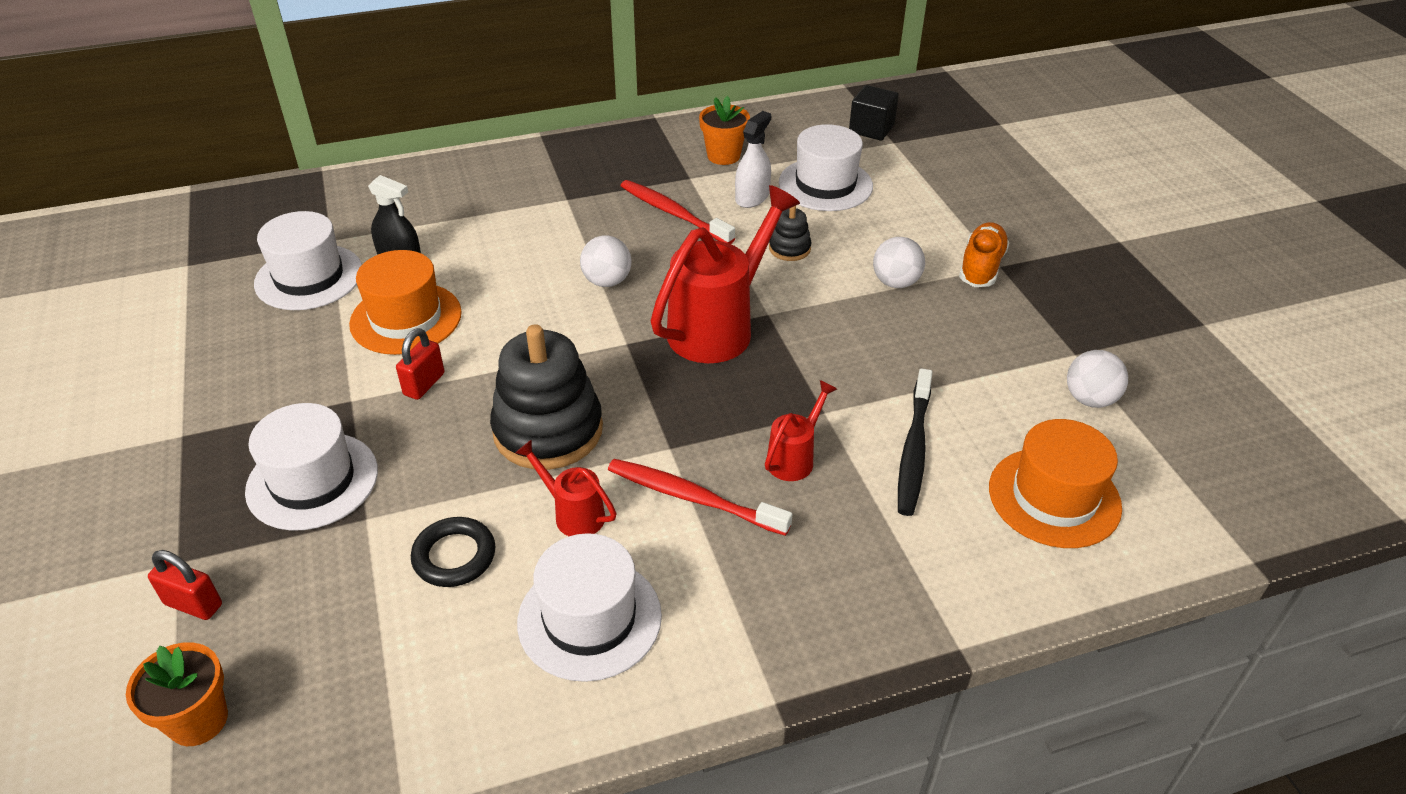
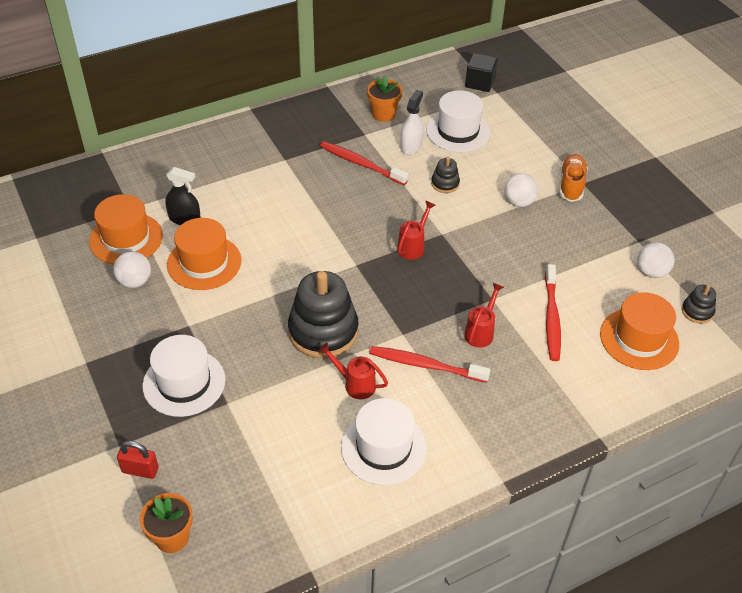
camera: 10 degrees left, 5 degrees up
(309, 277) = (126, 238): white hat -> orange hat
(424, 384) = (233, 308): red padlock -> none
(454, 556) = (290, 420): black ring -> none
(607, 281) = (330, 221): white ball -> white ball (135, 281)
(720, 326) = (413, 246): red watering can -> red watering can, size x0.49
(914, 449) = (551, 317): black toothbrush -> red toothbrush
(1159, 466) = (697, 311): none -> black stacking toy

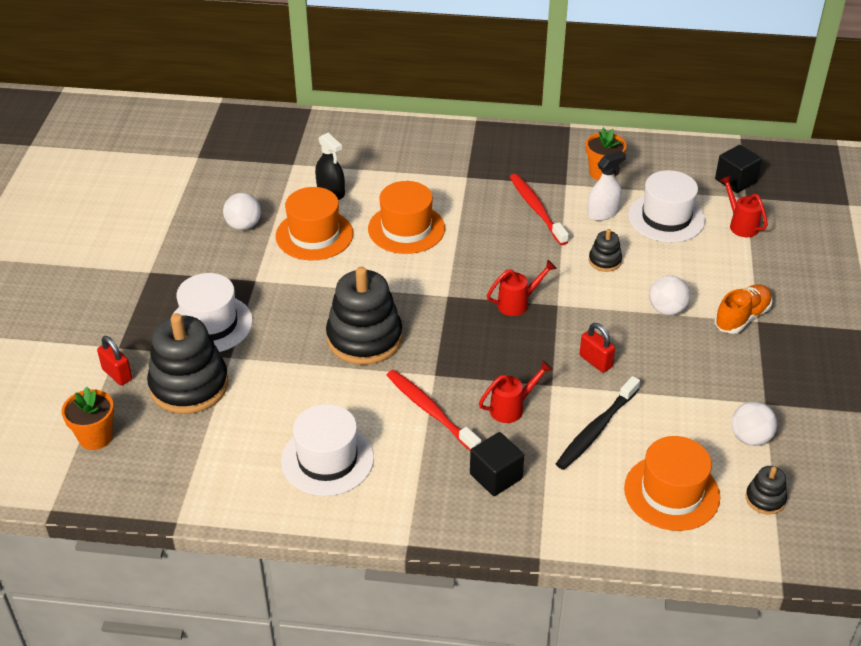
camera: 35 degrees right, 5 degrees down
(126, 238) = (267, 187): orange hat -> orange hat (406, 229)
(214, 446) = (189, 385): none -> black stacking toy
(355, 384) = (351, 395): red watering can -> red watering can (740, 224)
(506, 265) = (595, 361): none -> red padlock
(516, 391) = (496, 476): none -> black cube
(551, 317) = (596, 429): red toothbrush -> black toothbrush

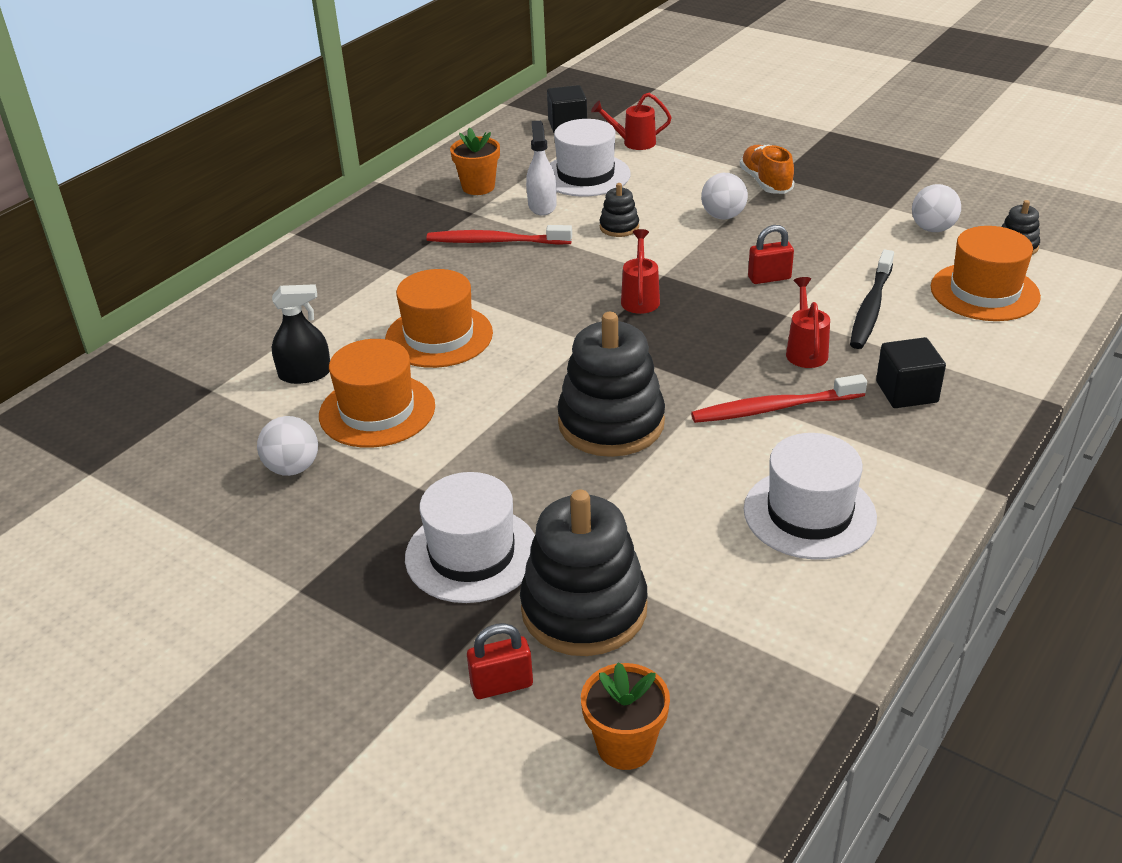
camera: 60 degrees left, 5 degrees down
(596, 429) = (871, 307): black toothbrush -> black toothbrush turned 45 degrees clockwise

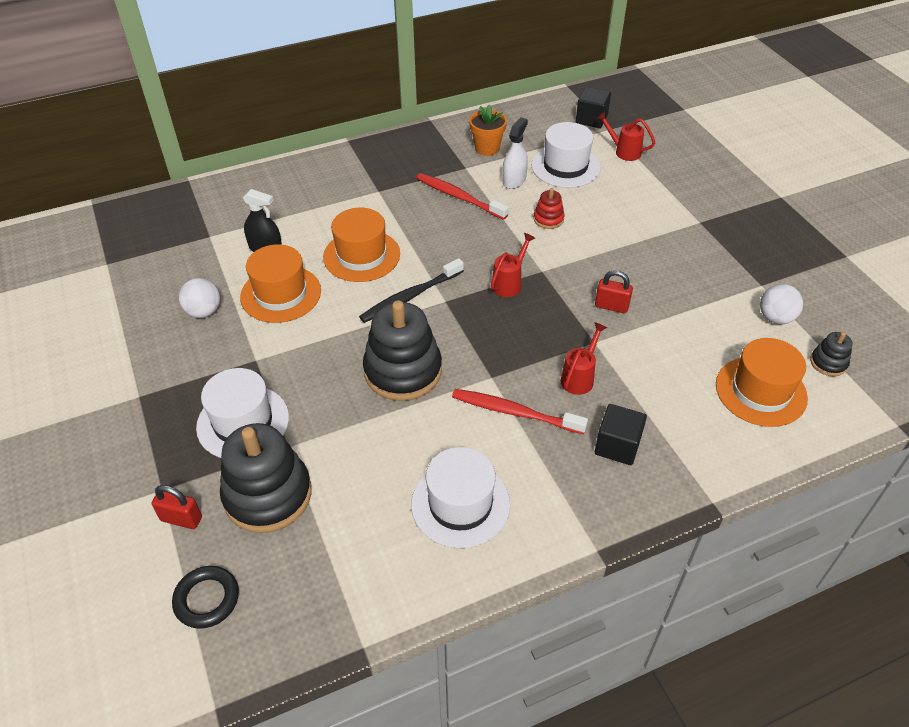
camera: 30 degrees right, 10 degrees up
(619, 227) = (548, 219): black stacking toy -> red stacking toy
(625, 746) = (207, 599): orange flower pot -> black ring
(723, 216) = (628, 240): white ball -> none
(766, 182) = (687, 224): orange shoe -> none
(871, 307) = (660, 364): black toothbrush -> black toothbrush (410, 296)

